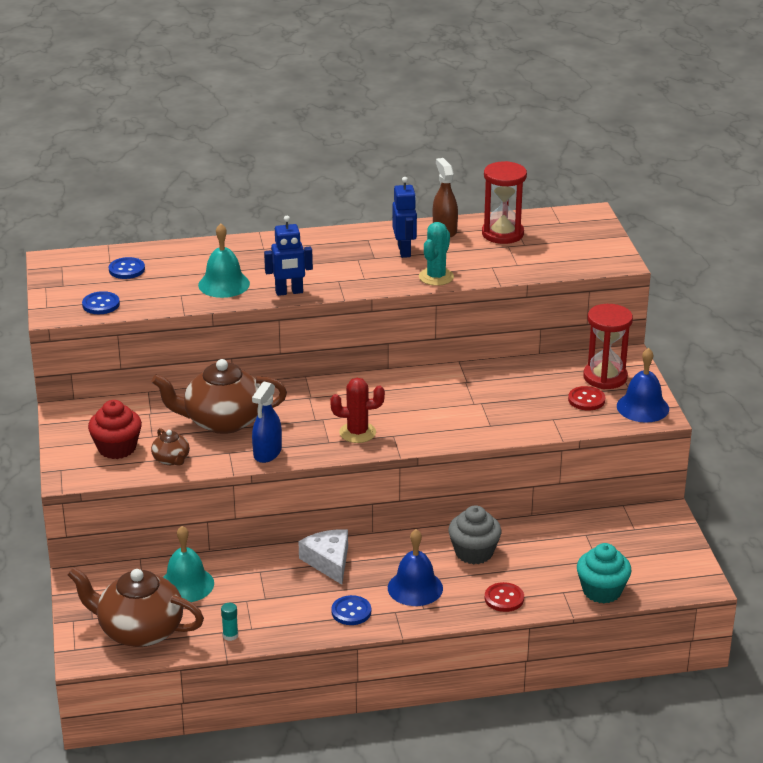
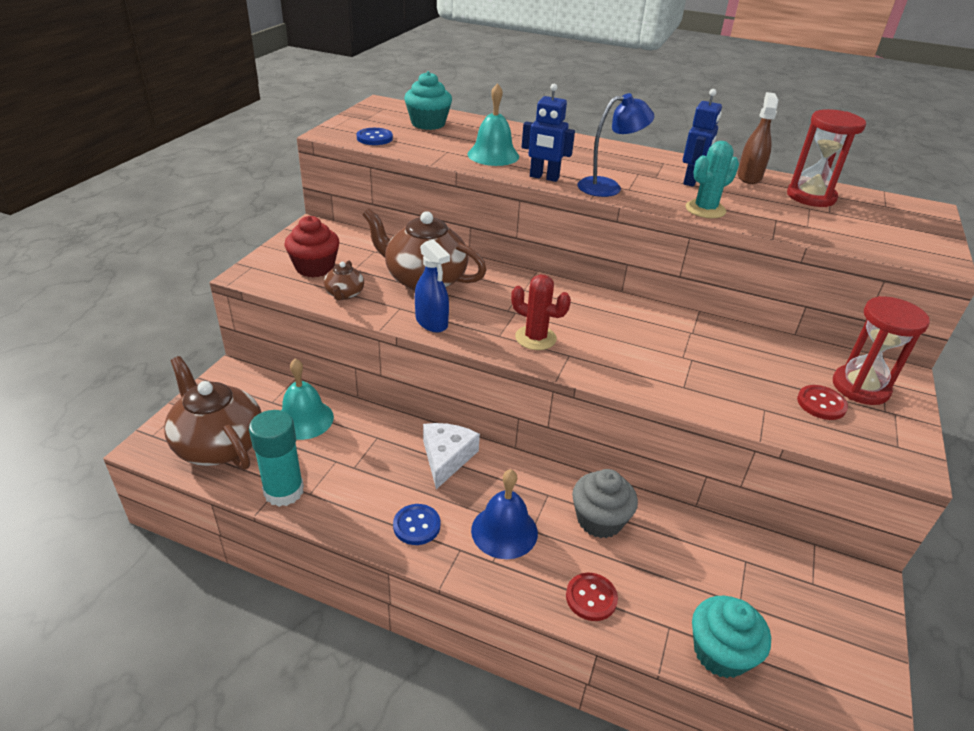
camera: 30 degrees right, 5 degrees up
(126, 269) = (428, 124): blue button -> turquoise cupcake
(230, 635) = (284, 491): turquoise glue stick -> turquoise glue stick, size x2.25
(267, 453) = (431, 322): blue spray bottle -> blue spray bottle turned 90 degrees counterclockwise
(347, 282) = (608, 187): none -> blue lamp
(642, 407) = (892, 441): blue bell -> none

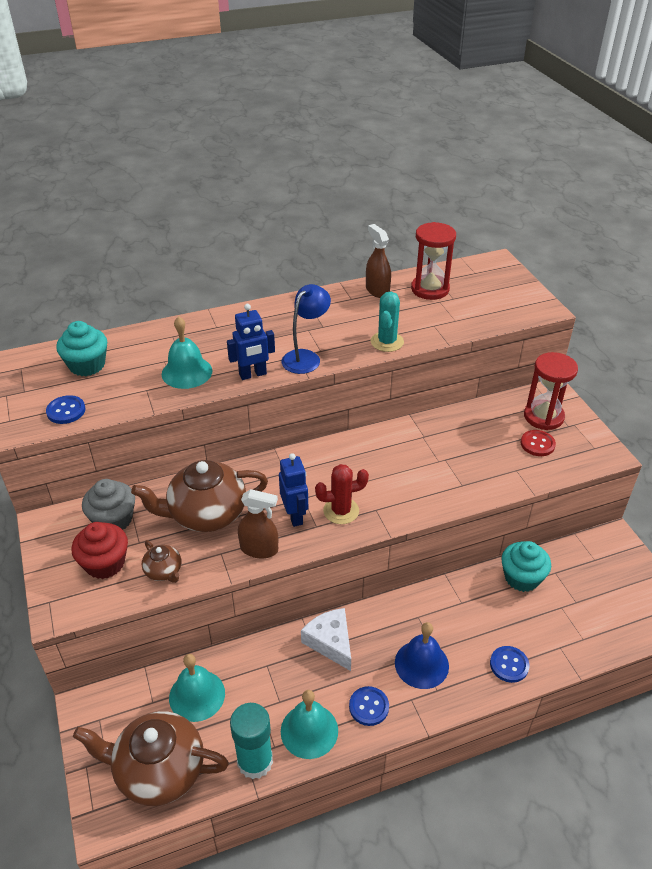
camera: 40 degrees left, 5 degrees up
(348, 504) = (309, 730): none -> turquoise bell
(431, 322) = (259, 549): blue spray bottle -> brown spray bottle
(591, 598) = (509, 665): red button -> blue button
(599, 520) = (463, 610): grey cupcake -> grey cupcake (113, 520)
(691, 181) = (348, 316): blue robot -> blue robot (295, 516)
(720, 653) = (594, 640): turquoise cupcake -> turquoise cupcake (521, 578)

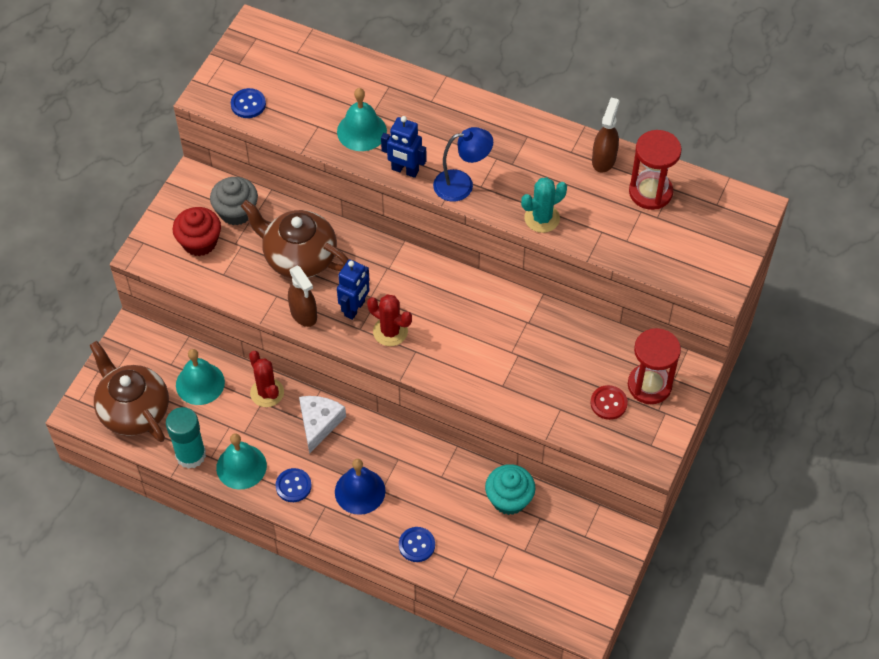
camera: 45 degrees right, 15 degrees up
(87, 365) = (301, 70): turquoise cupcake -> none
(164, 571) = (228, 279): brown teapot -> none
(262, 654) = (267, 393): none -> red cactus

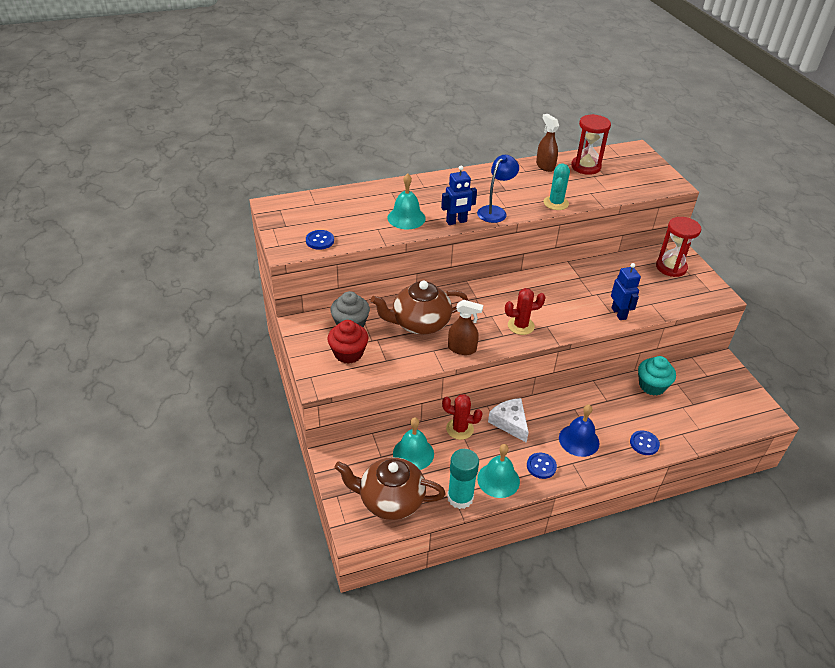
camera: 45 degrees left, 15 degrees down
(355, 308) = (486, 327): blue robot -> blue robot (619, 313)
(608, 403) = (667, 286): red button -> none

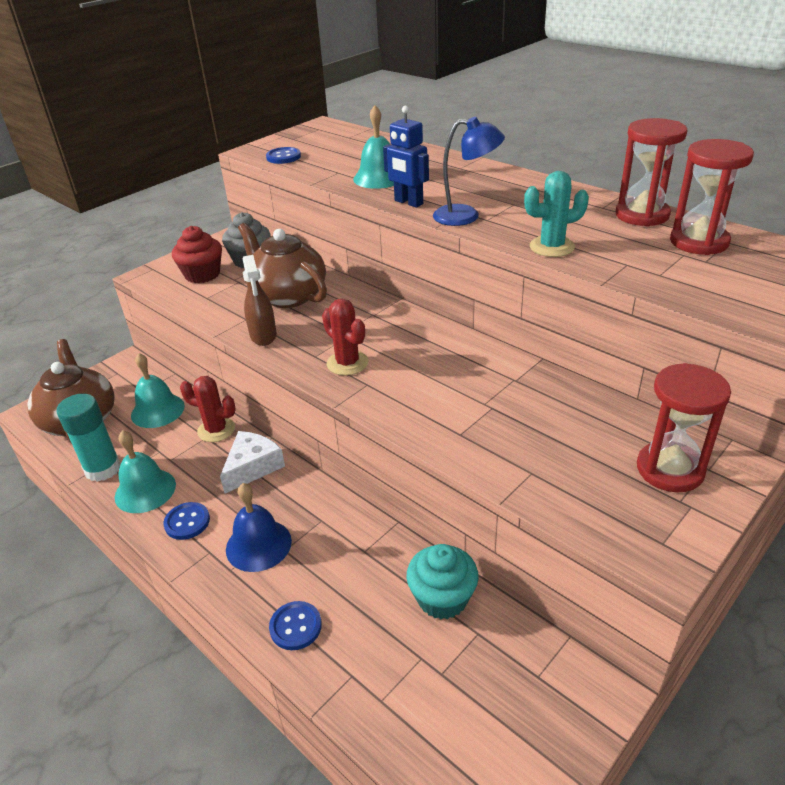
camera: 65 degrees right, 5 degrees down
(459, 429) = (216, 430): red cactus -> red cactus turned 60 degrees counterclockwise
(545, 166) = (642, 215): brown spray bottle -> red hourglass
(619, 313) = (465, 443): blue robot -> none

